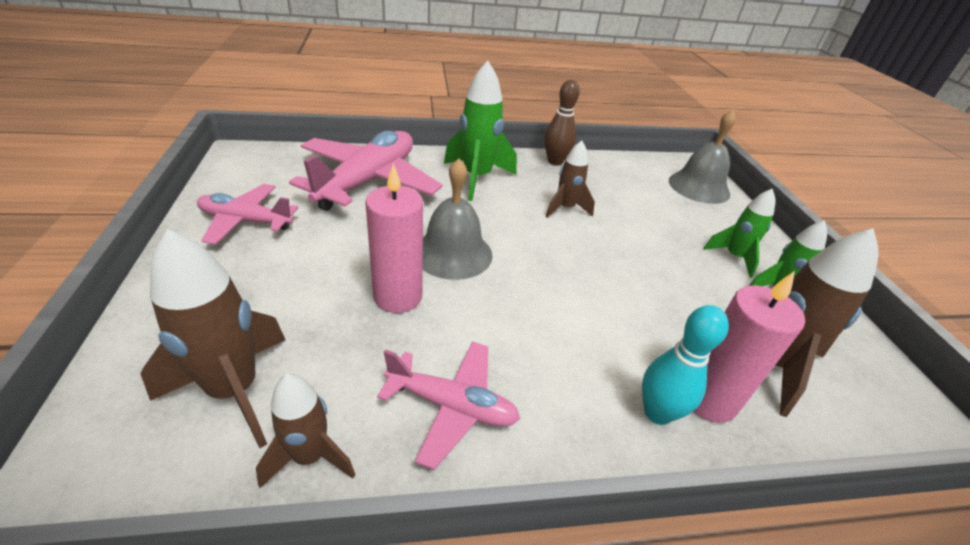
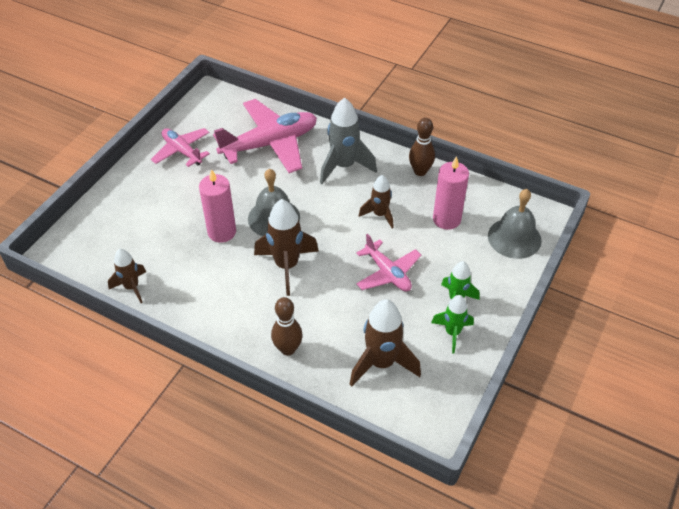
camera: 40 degrees right, 10 degrees up
(234, 390) = (122, 246): brown rocket -> brown rocket (287, 266)
(452, 406) = (199, 297): pink plane -> pink plane (388, 273)
(477, 178) = (344, 166): green rocket -> grey rocket
(657, 413) = (288, 349): turquoise bowling pin -> brown bowling pin
(708, 399) = (321, 358): pink candle -> pink candle (446, 219)

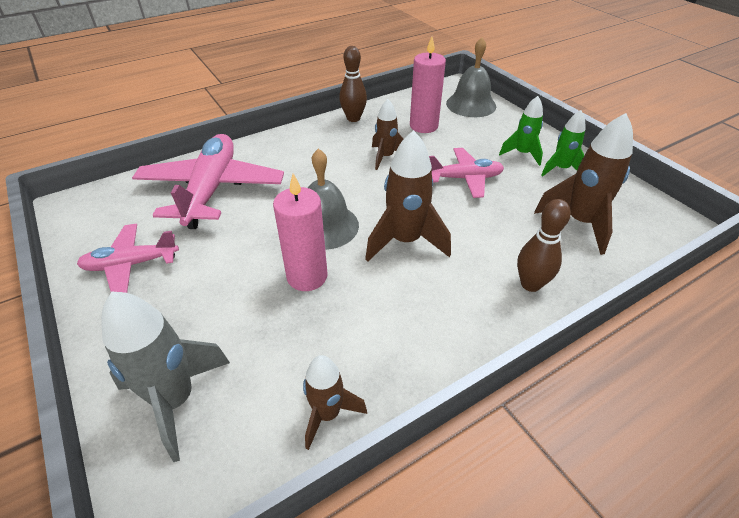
camera: 60 degrees left, 5 degrees down
(344, 166) = (301, 155): grey rocket -> grey rocket (175, 400)

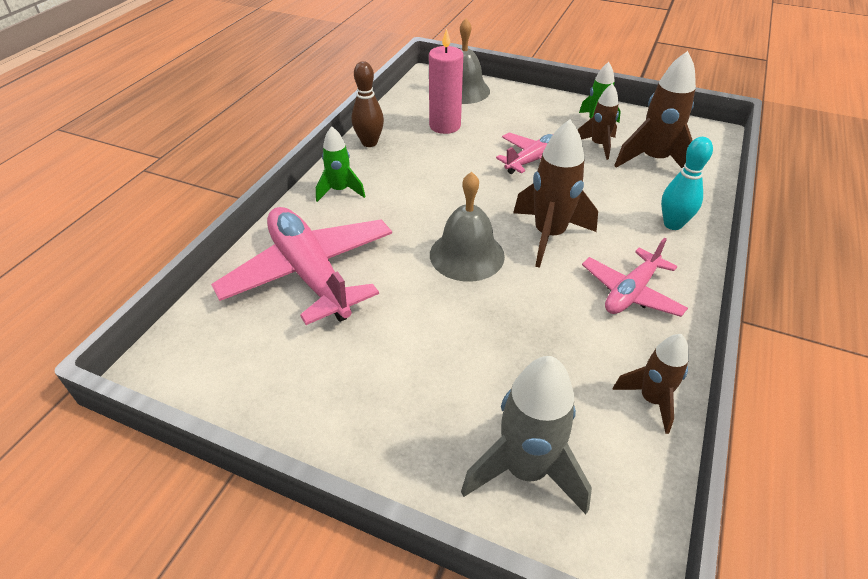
camera: 35 degrees left, 0 degrees up
(131, 264) = (321, 387): pink plane -> pink plane (631, 292)
(307, 276) = (505, 306): pink candle -> none
(386, 157) = (445, 168): brown rocket -> brown rocket (598, 145)
(522, 154) = (554, 121): green rocket -> green rocket (340, 191)
(530, 284) = (672, 224): brown bowling pin -> turquoise bowling pin

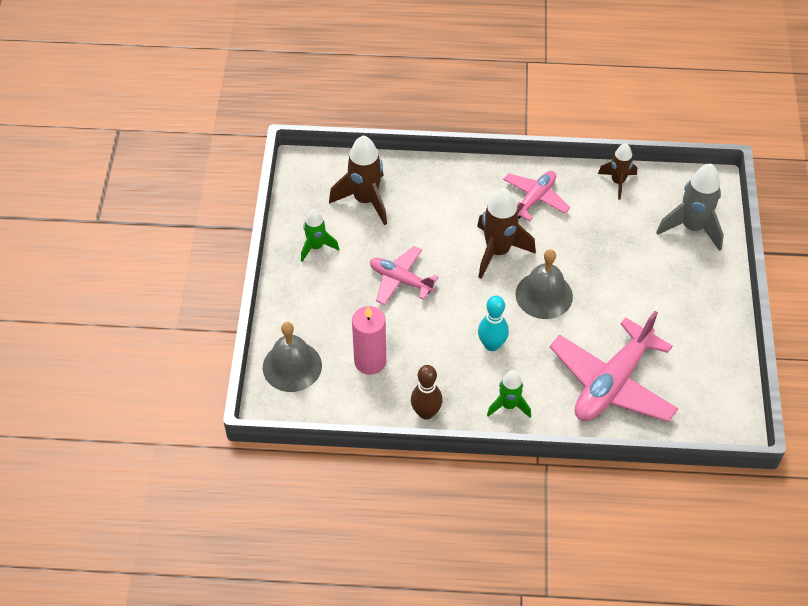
camera: 110 degrees left, 10 degrees up
(598, 145) = (356, 239): brown rocket -> none
(631, 292) = (535, 199): pink plane -> pink plane turned 75 degrees counterclockwise
(672, 224) = (449, 183): turquoise bowling pin -> turquoise bowling pin (492, 345)

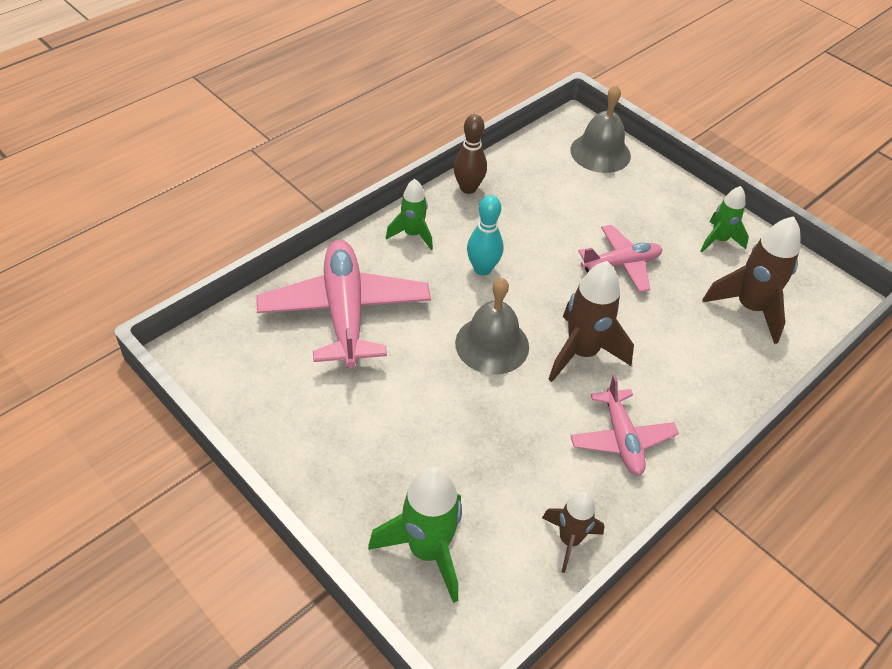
camera: 130 degrees right, 5 degrees down
(370, 361) = (554, 192): pink candle -> none
(692, 227) = (427, 550): grey rocket -> green rocket

